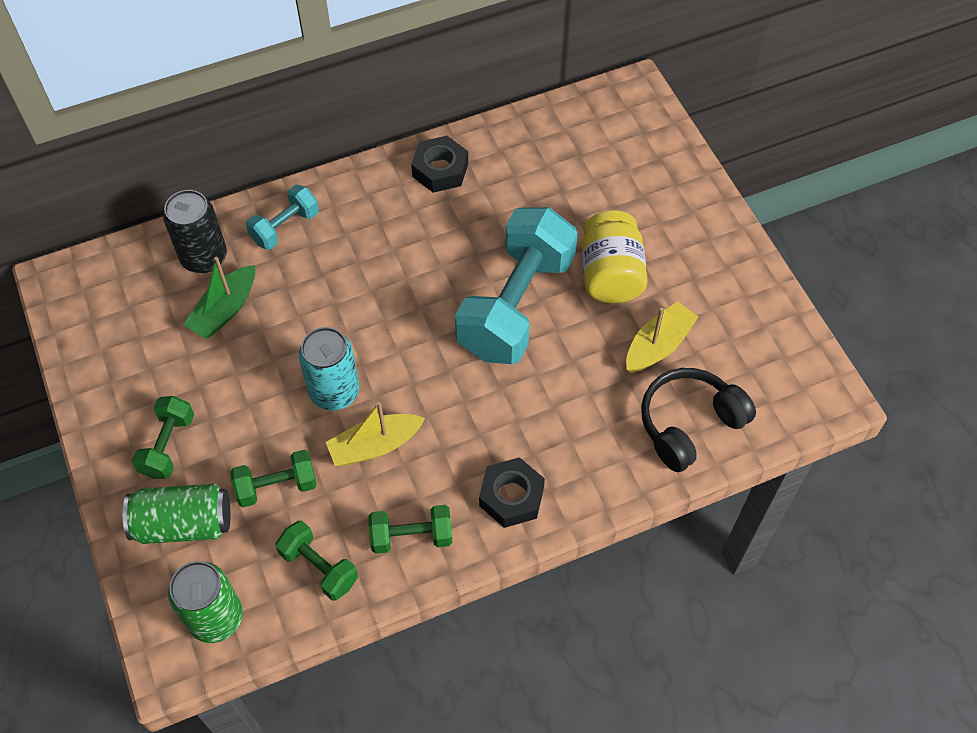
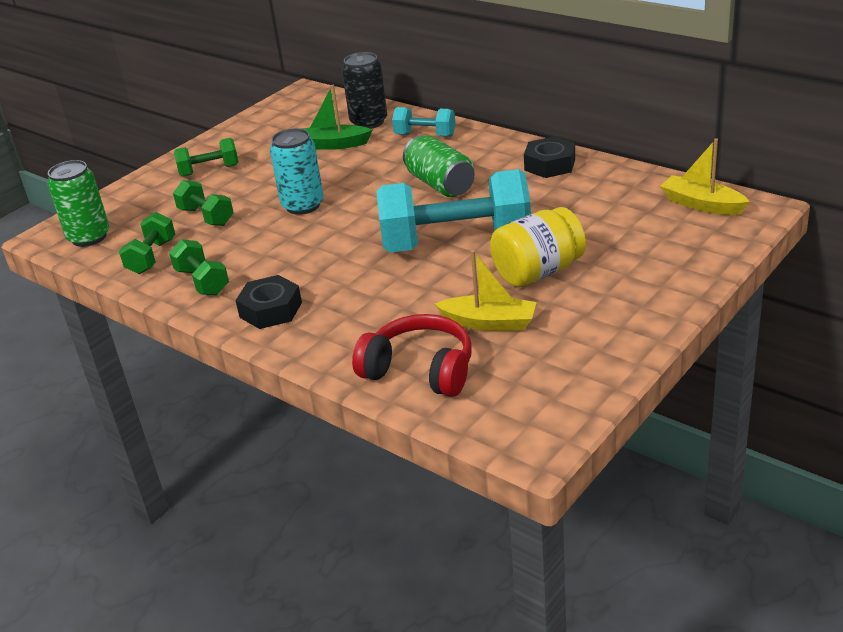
camera: 65 degrees right, 25 degrees down
(183, 524) = (153, 199): green can -> green can (440, 184)
(375, 446) = (270, 238): yellow boat -> yellow boat (702, 204)
(689, 424) = (420, 370): black headphones -> red headphones

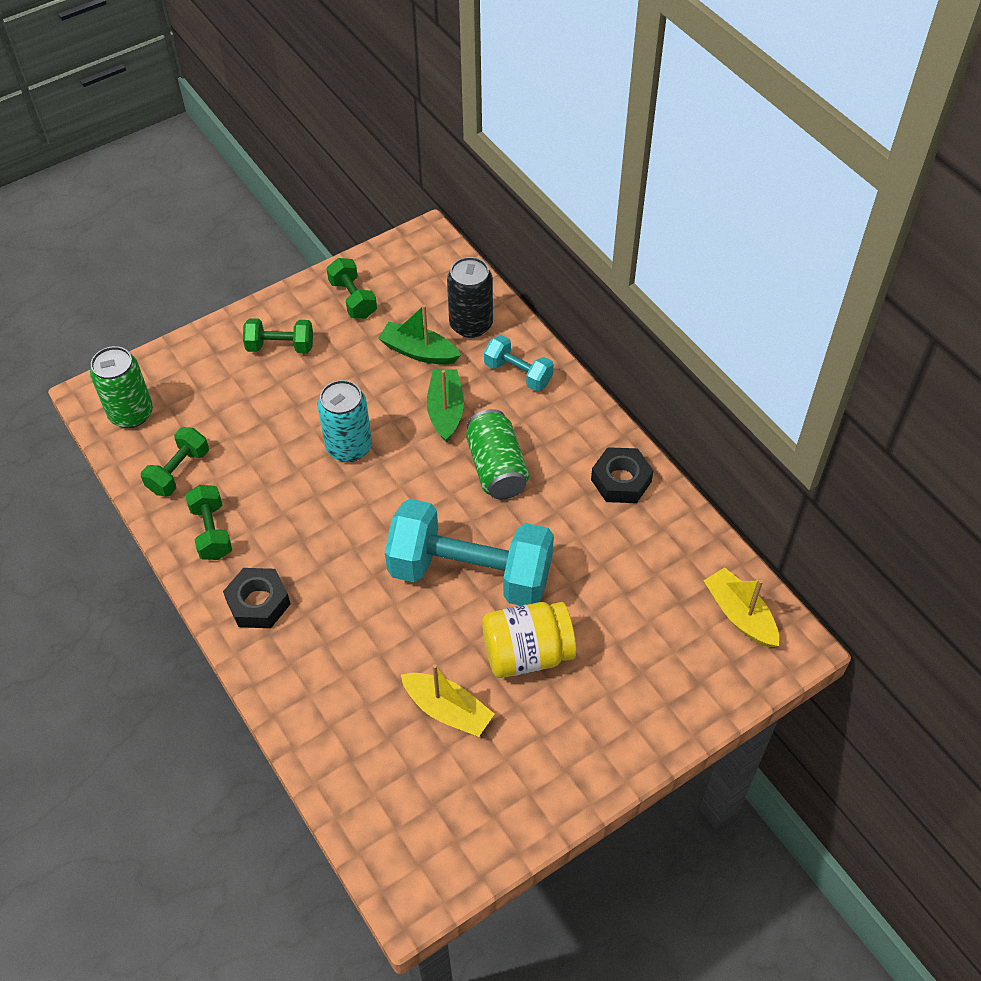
camera: 15 degrees right, 20 degrees up
(206, 217) = (250, 426): green dumbbell -> green dumbbell (353, 299)
(376, 167) = (445, 411): none -> green boat
(420, 370) = (356, 751): red headphones -> none

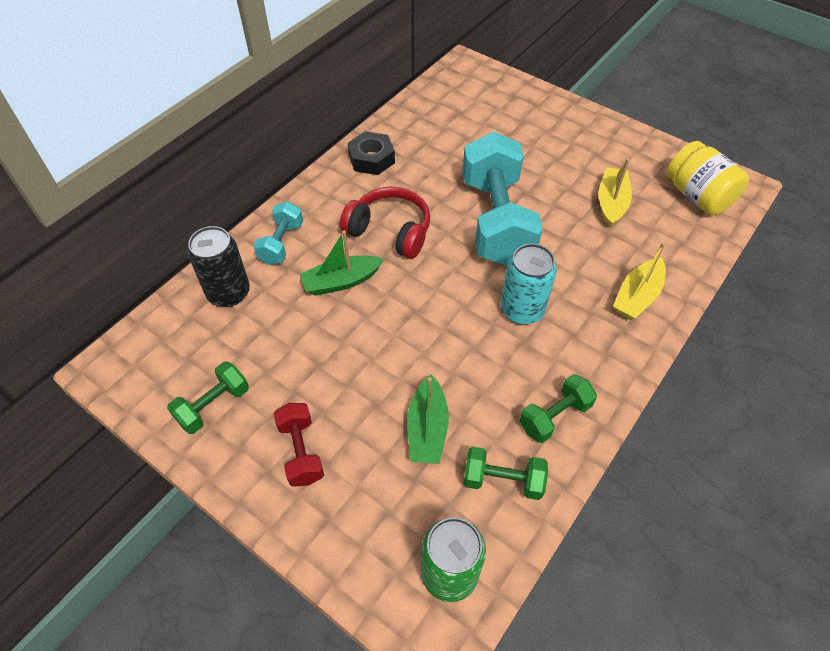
camera: 110 degrees left, 0 degrees up
(258, 603) = (601, 348): black nut -> none
(280, 346) = (301, 451): green dumbbell -> red dumbbell
(349, 447) = (410, 340): turquoise can -> turquoise can (522, 310)
(419, 352) = (275, 323): green boat -> green boat (427, 428)
(496, 468) = (390, 231): green can -> red headphones
(527, 653) = (543, 174): yellow jar -> yellow jar (697, 196)
(740, 615) = (455, 87): yellow boat -> yellow boat (637, 296)

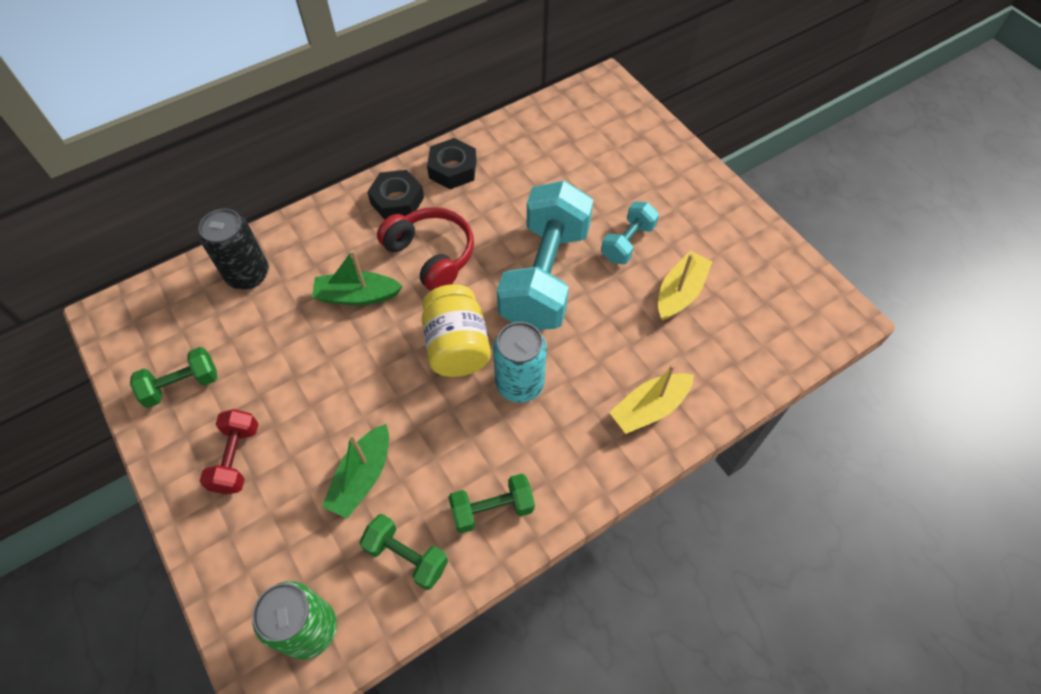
camera: 20 degrees right, 5 degrees up
(281, 243) = (320, 237): turquoise dumbbell -> turquoise dumbbell (627, 243)
(335, 195) = (397, 200): none -> black nut
(697, 196) = (783, 313): yellow jar -> yellow jar (457, 346)

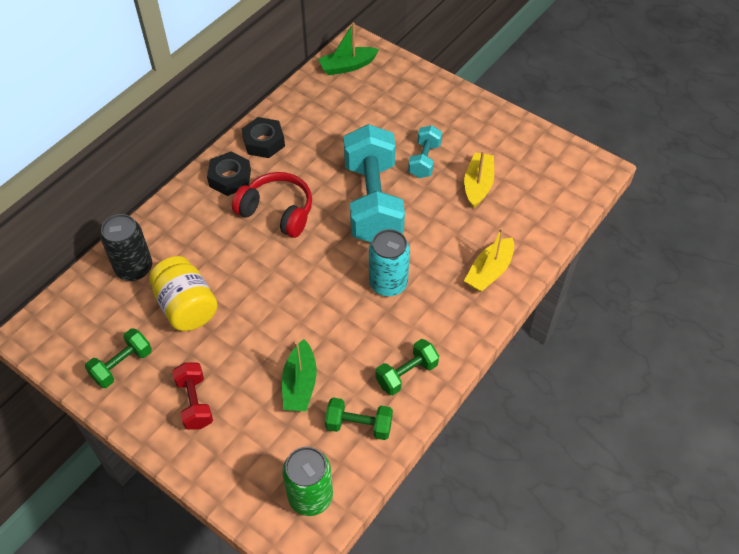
camera: 20 degrees left, 5 degrees down
(357, 296) = (232, 258): green boat -> green boat (347, 66)
(457, 346) = (328, 271): yellow jar -> yellow jar (187, 307)

